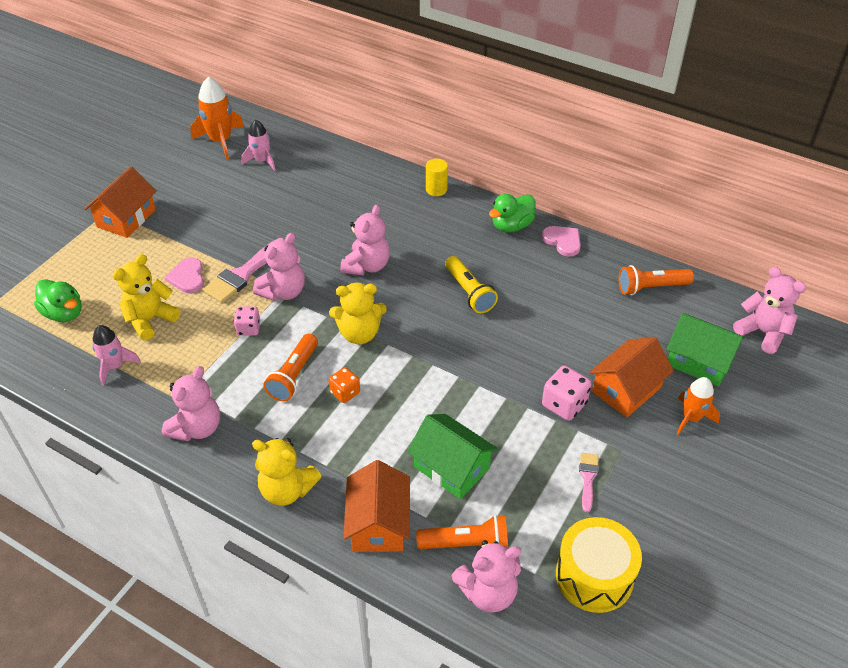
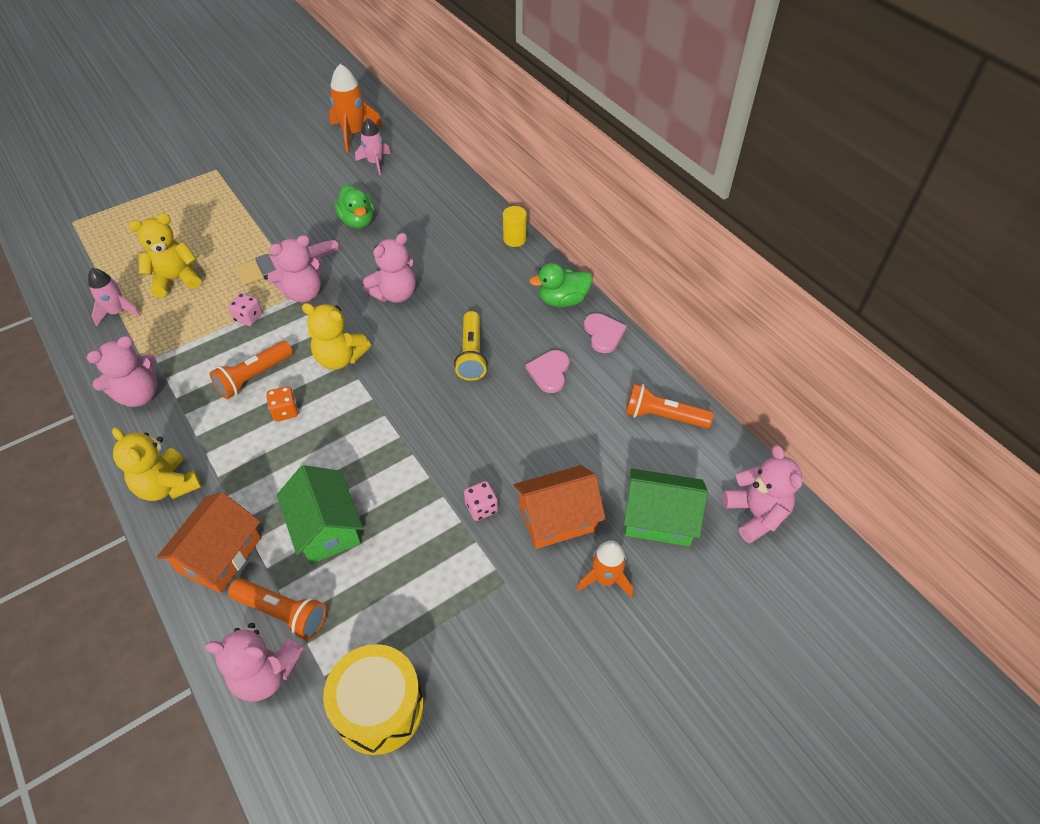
camera: 25 degrees right, 5 degrees up
(64, 313) = (115, 250): green duck -> green duck (358, 221)
(126, 218) = (225, 181): orange house -> none
(187, 277) = (234, 251): pink heart -> pink heart (549, 372)
(564, 404) = (481, 508): pink dice -> pink dice, size x0.66
(588, 478) = (449, 597): pink brush -> none
(699, 361) = (659, 518): green house -> green house turned 45 degrees counterclockwise

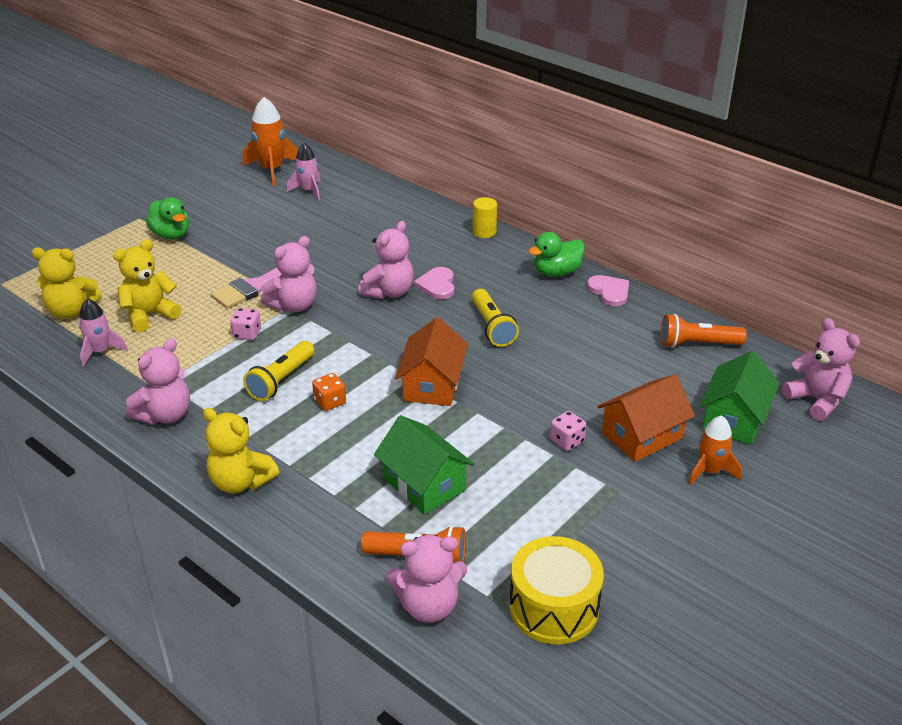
camera: 15 degrees left, 15 degrees down
(220, 555) = (328, 525): orange house -> orange house (432, 384)
(254, 377) = (281, 380): orange flashlight -> yellow flashlight
(340, 358) = (362, 351): yellow teddy bear -> yellow teddy bear (71, 311)
(358, 221) = (317, 240): green duck -> green duck (171, 235)
(549, 372) = (574, 328): pink heart -> pink heart (437, 285)
(659, 518) = (734, 419): green house -> green house turned 60 degrees counterclockwise

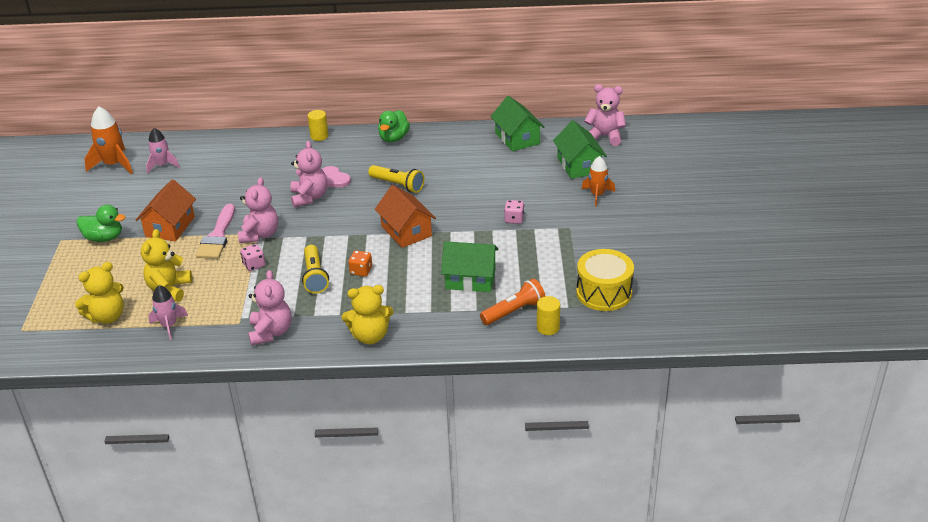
camera: 40 degrees left, 0 degrees up
(428, 606) = (548, 328): pink teddy bear -> yellow cylinder
(609, 291) = (437, 134): pink heart -> none
(642, 435) = (546, 196): orange house -> orange house (170, 227)
(697, 344) = (517, 138): orange flashlight -> green house

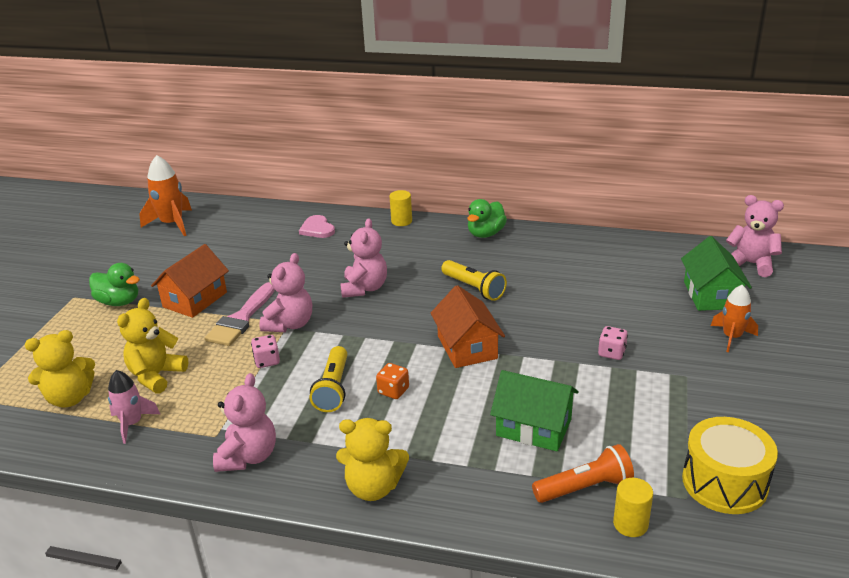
camera: 15 degrees right, 5 degrees down
(162, 165) = (221, 231): pink rocket -> none
(333, 179) = (400, 271): pink heart -> pink heart (317, 229)
(517, 138) = (636, 252): green house -> none

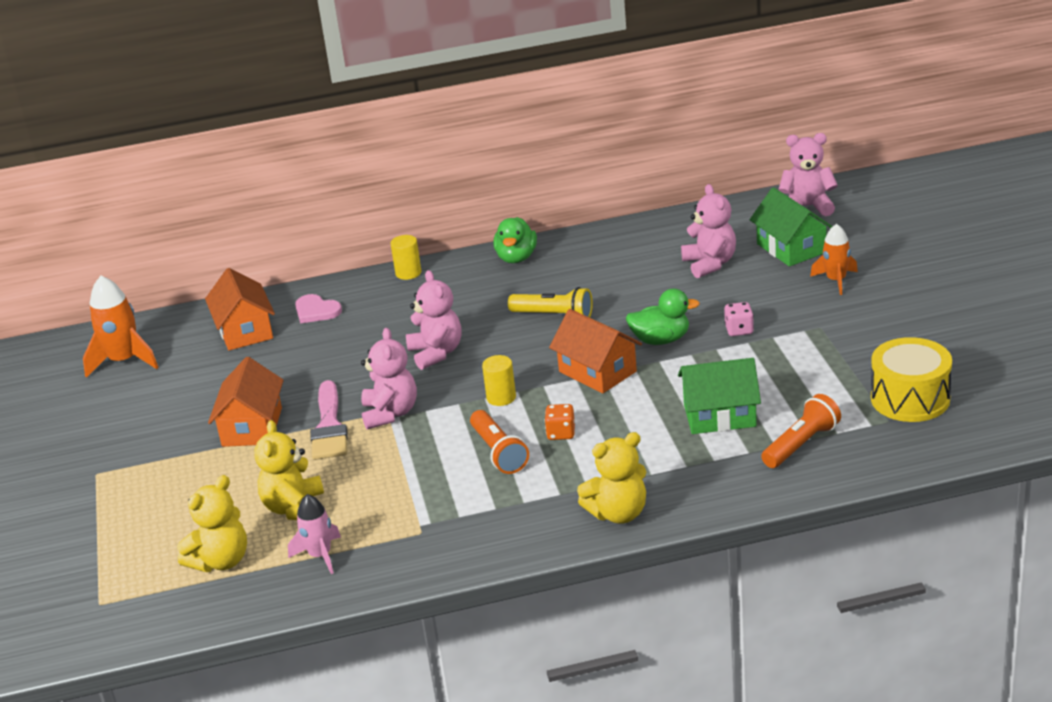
camera: 25 degrees left, 0 degrees up
(119, 302) = (161, 459): green duck -> green duck (661, 340)
(248, 456) = (474, 535): pink teddy bear -> pink teddy bear (710, 264)
(261, 228) = (245, 331): none -> orange house
(267, 361) = (402, 454): pink dice -> none
(333, 388) = (498, 452): yellow flashlight -> orange flashlight
(630, 524) = (858, 456): yellow cylinder -> yellow cylinder (501, 397)

